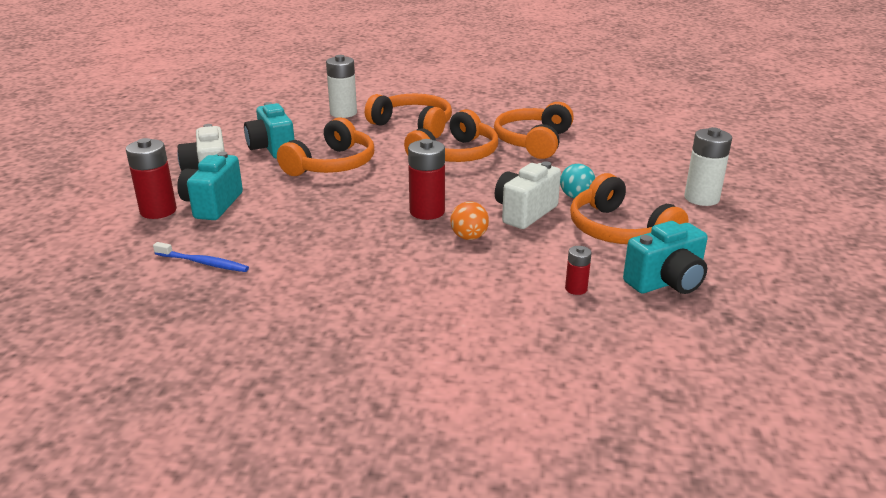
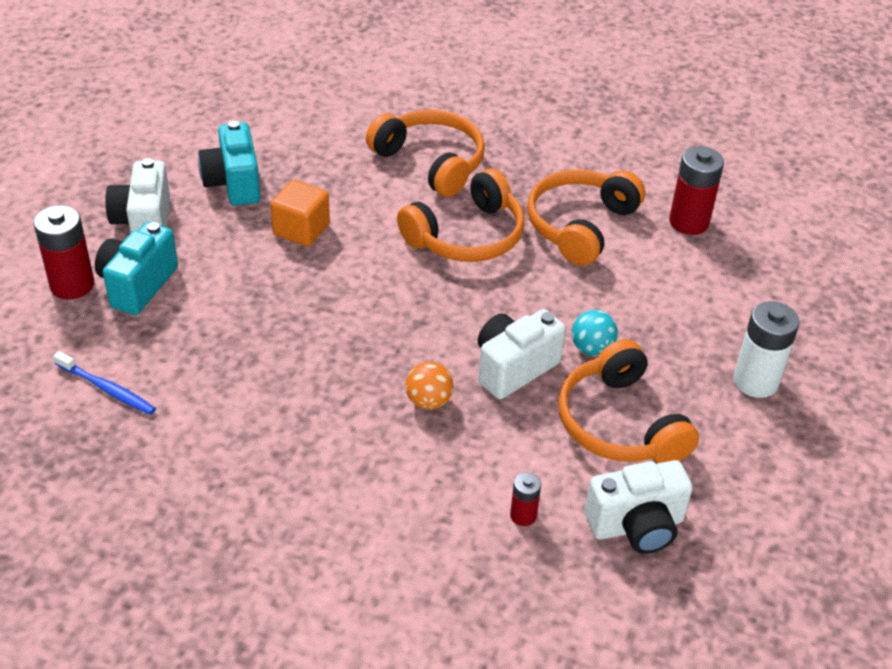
camera: 10 degrees right, 15 degrees up
(332, 164) = (301, 230): orange headphones -> orange cube
(343, 113) = (345, 120): white battery -> none
(427, 212) = (393, 344): red battery -> red battery (689, 222)
(666, 282) = (636, 526): turquoise camera -> white camera

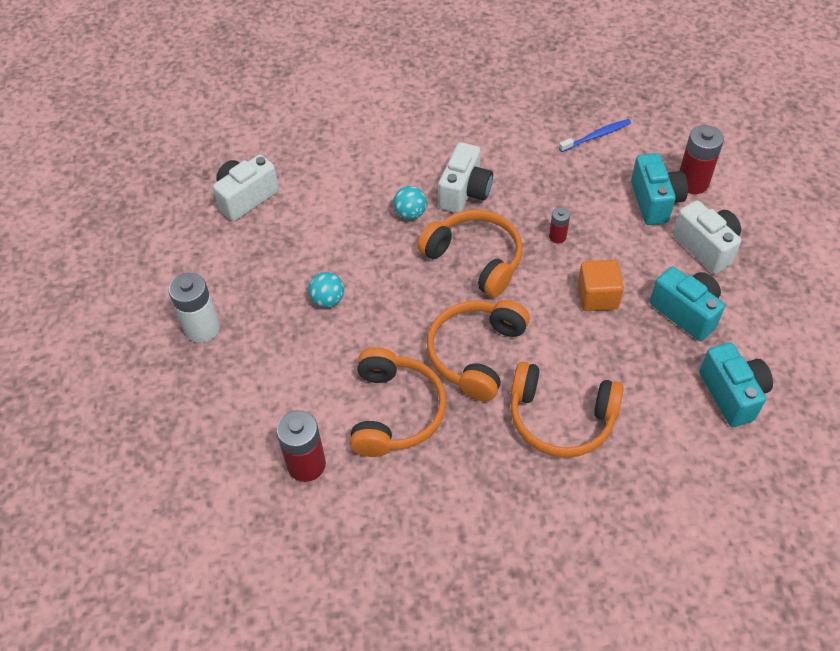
camera: 155 degrees right, 10 degrees up
(107, 389) = (596, 136): blue toothbrush -> blue toothbrush turned 150 degrees clockwise
(268, 119) = (732, 394): none -> turquoise camera
(428, 401) = (410, 213): orange ball -> turquoise ball
(513, 368) = (372, 260): white camera -> white camera (465, 192)
(523, 515) = (313, 175): red battery -> red battery (557, 237)
(619, 423) = (283, 254): orange headphones -> orange headphones (475, 259)

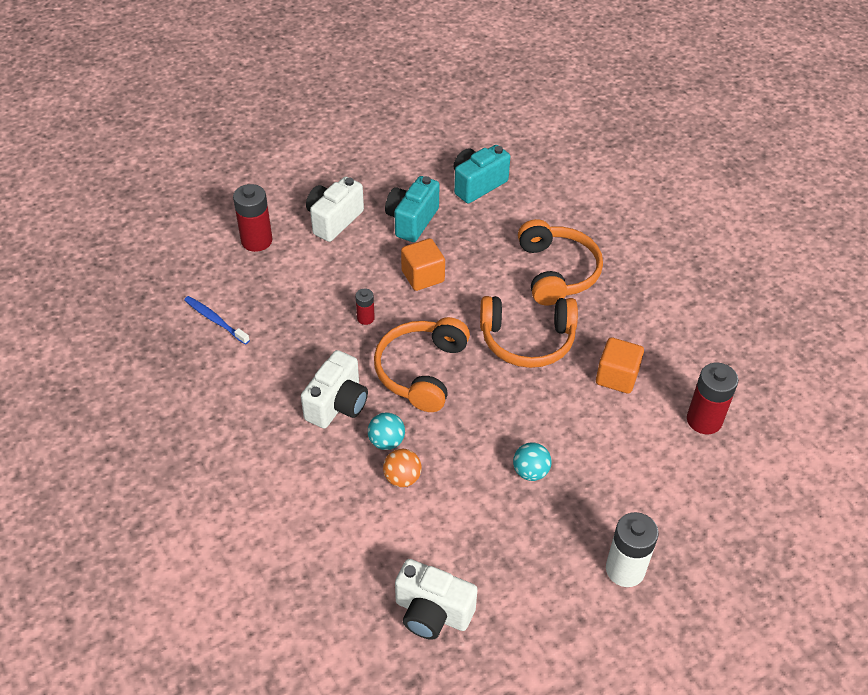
camera: 115 degrees left, 5 degrees down
(369, 213) = (402, 478): none -> orange ball
(395, 411) = (617, 377): orange headphones -> orange cube
(465, 192) = (337, 404): white camera -> white camera turned 120 degrees clockwise
(655, 202) = (292, 261): turquoise camera -> none

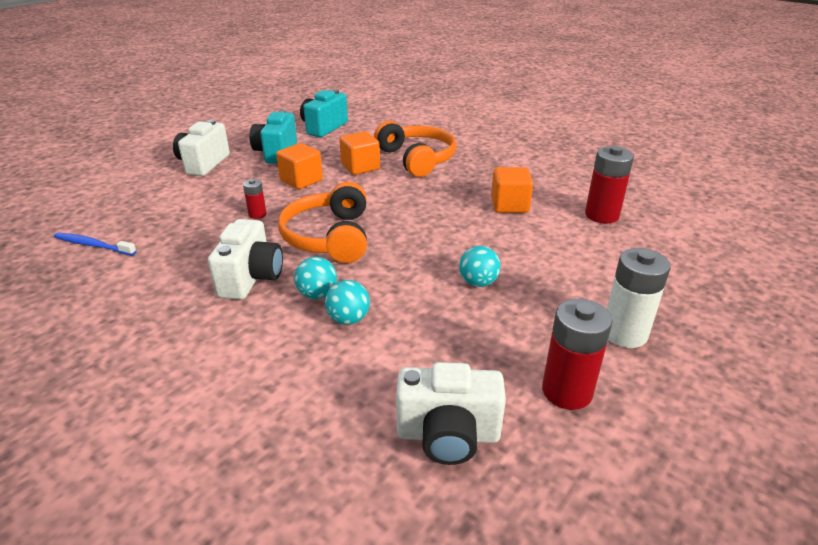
camera: 20 degrees left, 15 degrees down
(256, 241) = (129, 187): red battery -> red battery (567, 391)
(402, 478) = (348, 319): orange ball -> turquoise ball
(490, 270) = (360, 167): none -> orange cube
(527, 340) = (417, 199): orange headphones -> none

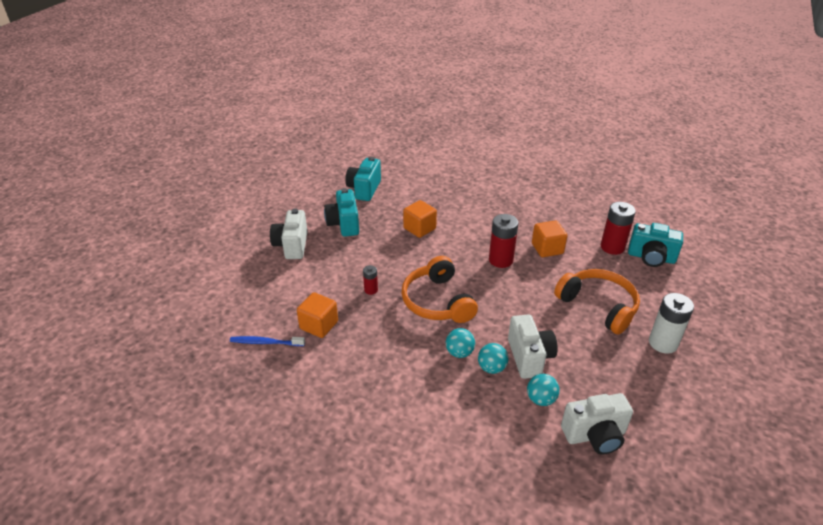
camera: 15 degrees left, 5 degrees up
(251, 278) = (405, 348): white camera -> white camera (529, 357)
(301, 180) = (382, 250): orange cube -> orange cube (319, 325)
(417, 159) = (457, 213): orange headphones -> orange headphones (598, 306)
(478, 282) = (558, 321): turquoise ball -> turquoise ball (541, 399)
(567, 391) = (647, 391): red battery -> red battery (500, 260)
(653, 233) = (651, 257): none -> turquoise camera

